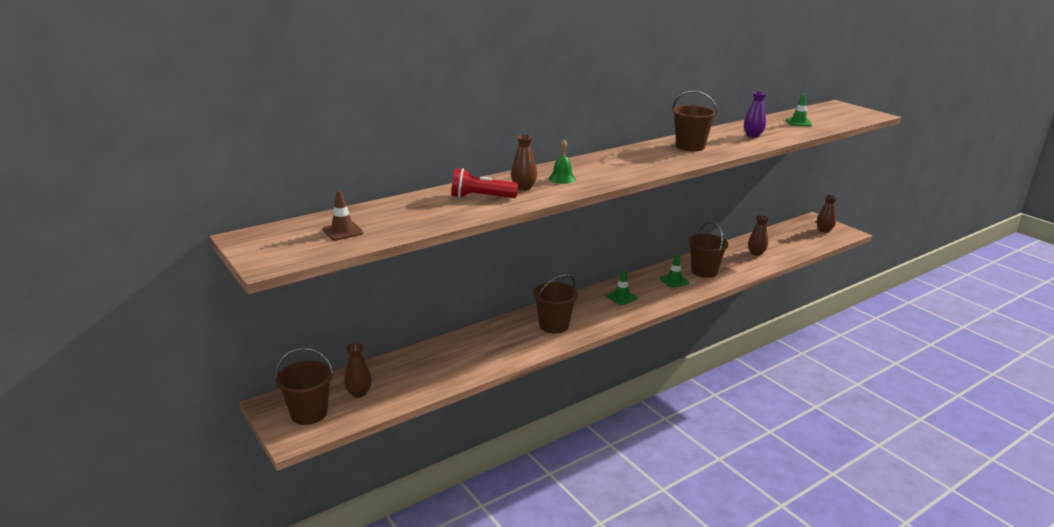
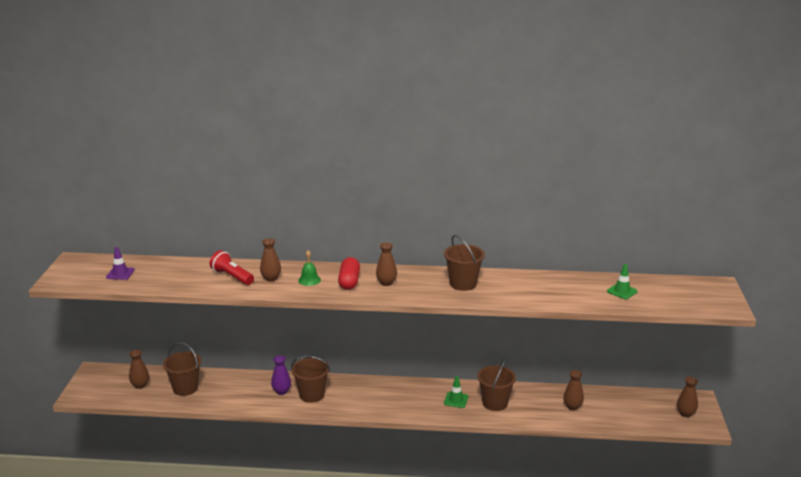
camera: 40 degrees right, 0 degrees up
(309, 413) = (102, 385): brown bucket -> brown bucket (185, 388)
(342, 231) = (120, 273): brown traffic cone -> purple traffic cone
(599, 170) = (349, 281): none -> red capsule
(621, 297) = (393, 395): green traffic cone -> none
(632, 162) = (386, 283): none -> brown vase
(753, 135) = (543, 291): purple vase -> purple vase (281, 391)

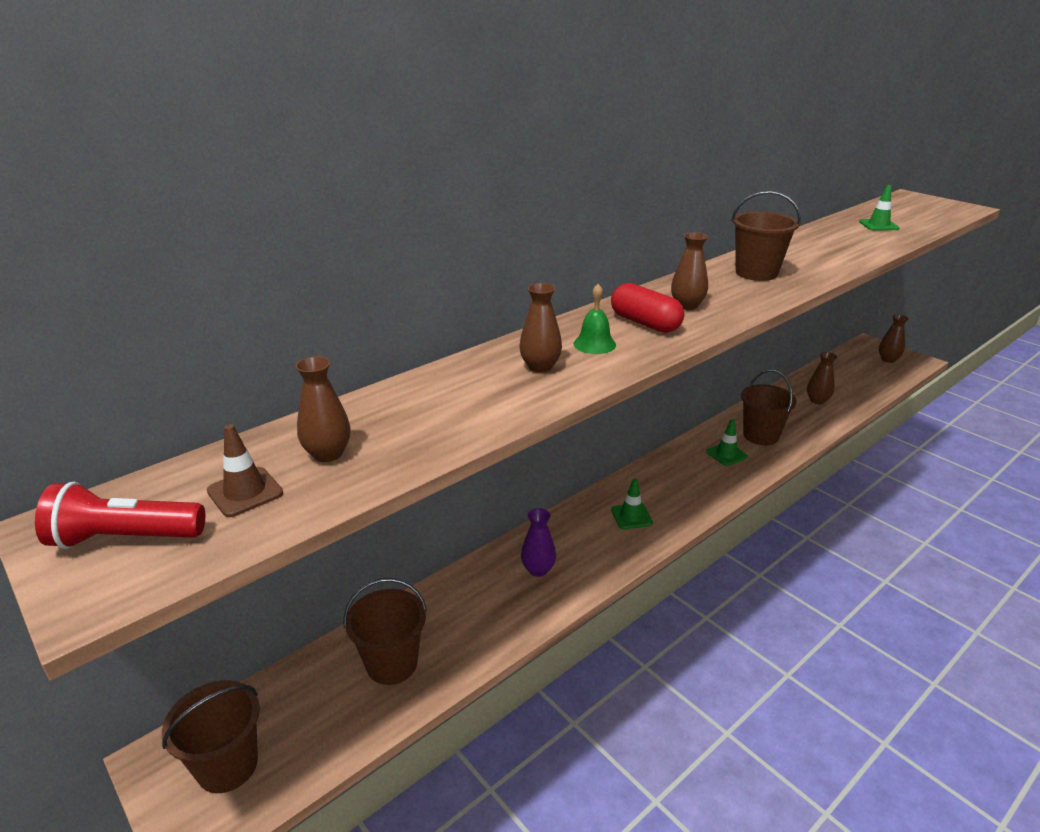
camera: 45 degrees left, 5 degrees up
(120, 273) = (245, 492): purple traffic cone -> brown traffic cone
(140, 385) = (302, 716): brown vase -> brown vase (328, 454)
(232, 277) = (477, 392): red flashlight -> red flashlight (125, 538)
(312, 395) = (581, 548): brown bucket -> brown bucket (227, 765)
(355, 396) = (631, 516): none -> green traffic cone

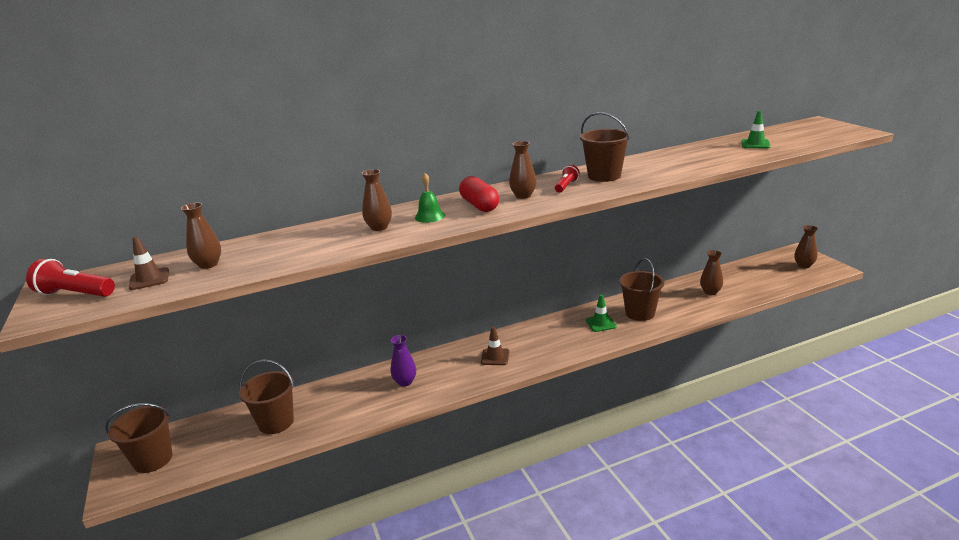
camera: 20 degrees right, 5 degrees down
(631, 516) = (495, 357): green traffic cone -> brown traffic cone
(726, 289) = (566, 186): none -> red flashlight

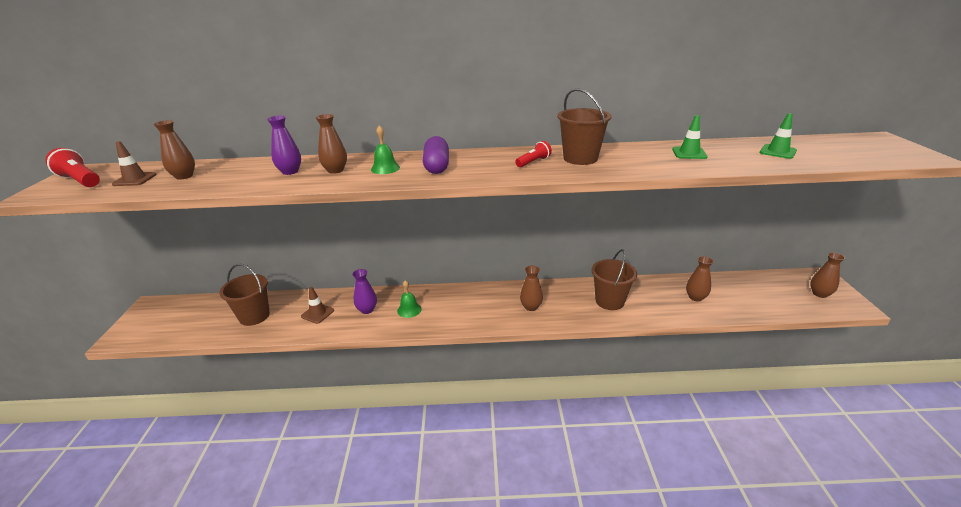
camera: 20 degrees right, 5 degrees up
(153, 459) = (159, 320): brown bucket -> none
(330, 237) = (290, 172): none -> purple vase
(451, 370) = (409, 310): none -> green bell
(479, 205) = (437, 166): red capsule -> purple capsule
(495, 357) = (452, 308): brown traffic cone -> brown traffic cone (317, 313)
(523, 196) = (484, 164): brown vase -> brown vase (531, 307)
(601, 323) = (565, 301): green traffic cone -> green traffic cone (689, 153)

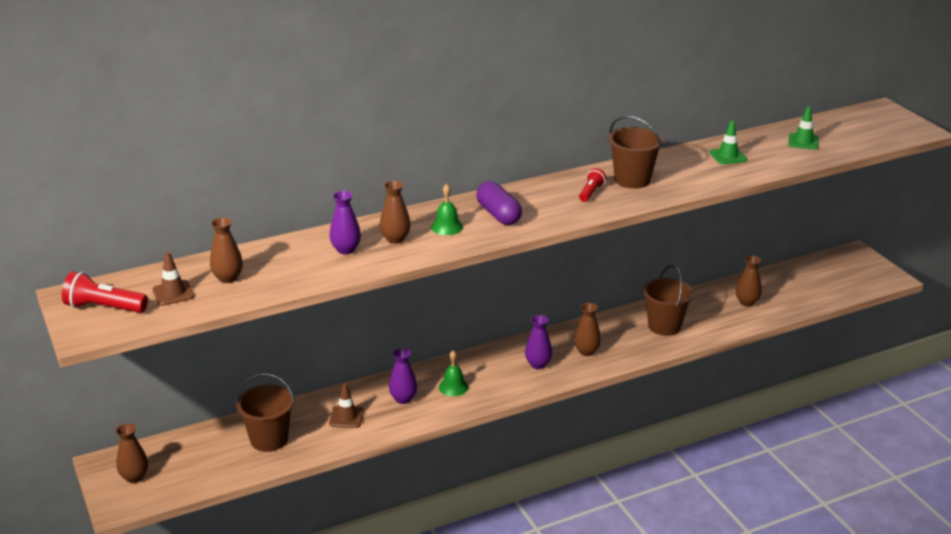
camera: 25 degrees left, 0 degrees up
(485, 308) = (538, 364): none -> purple vase
(819, 294) = (859, 272): brown vase -> brown vase (134, 477)

